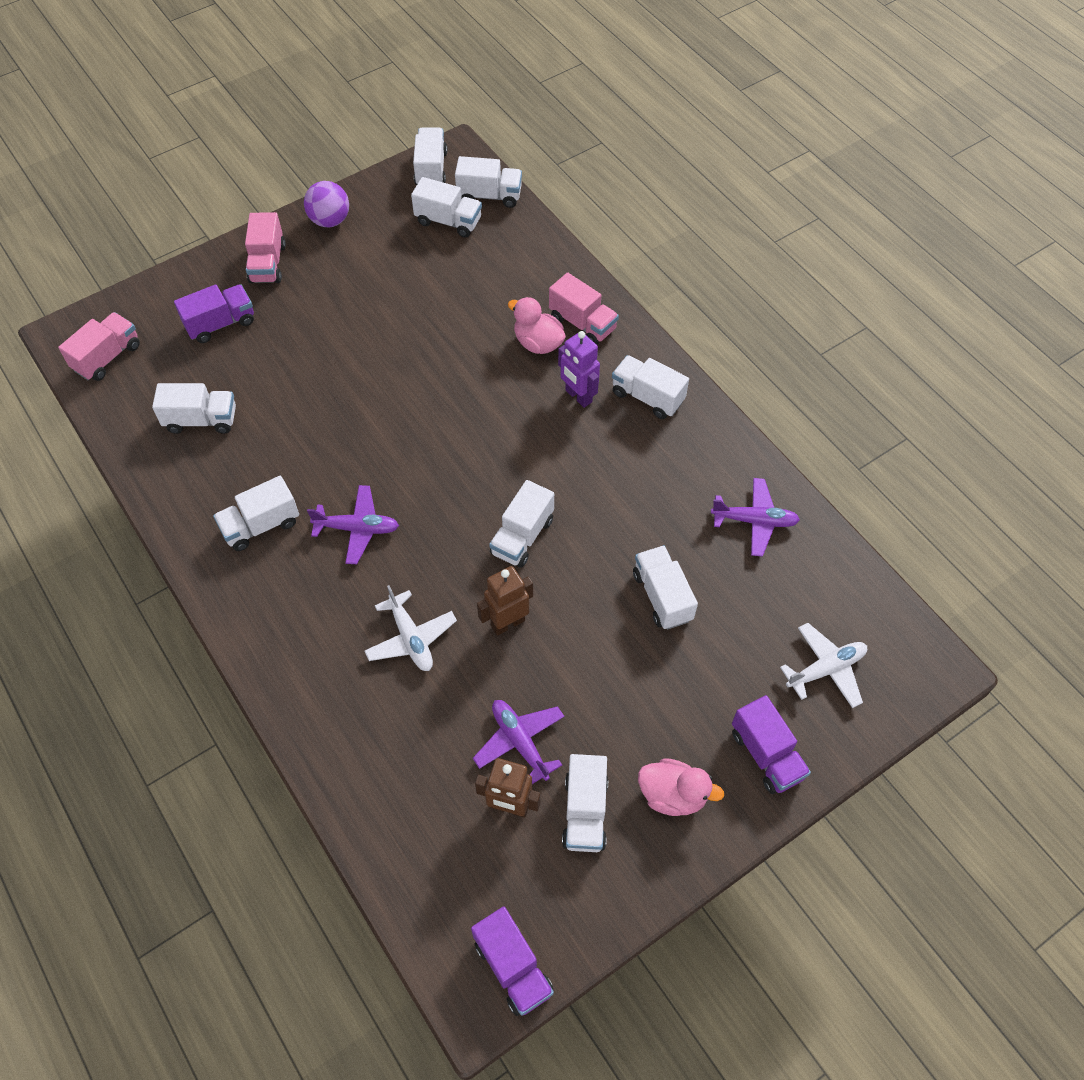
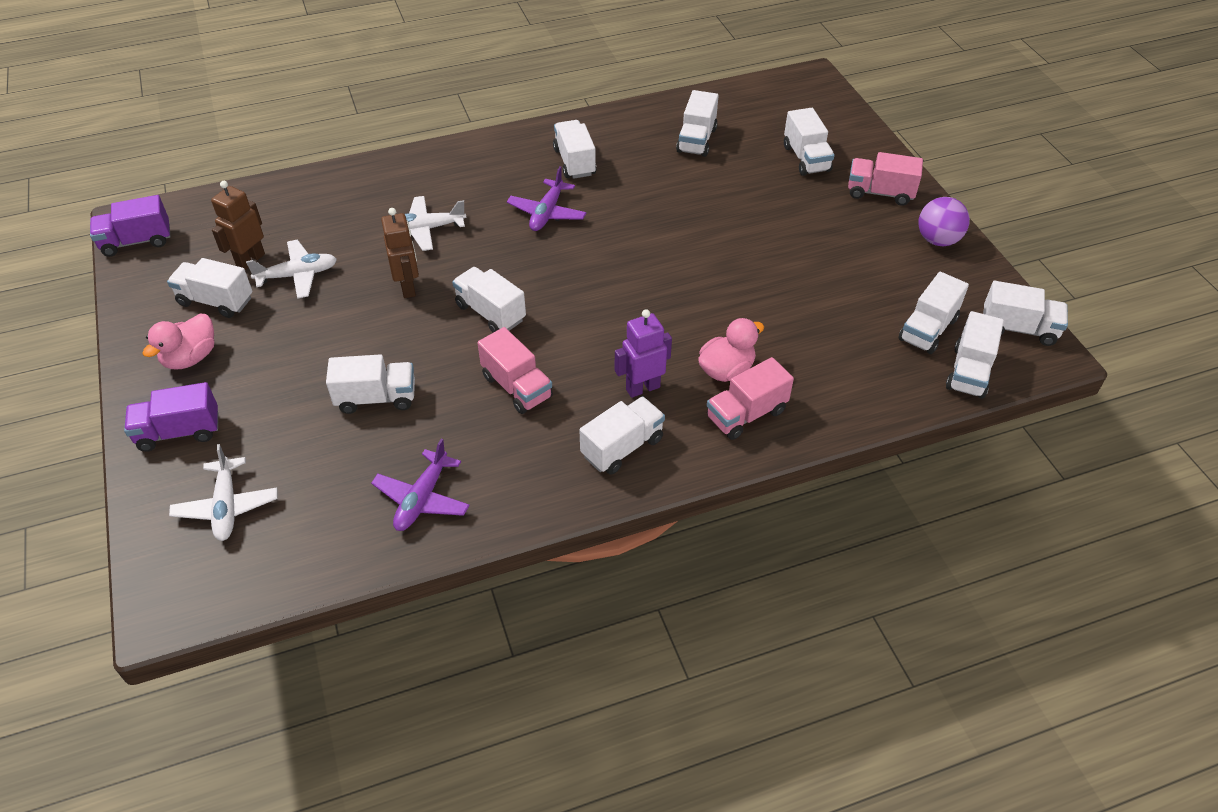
camera: 105 degrees right, 10 degrees down
(107, 357) = (781, 97): pink truck -> pink truck (517, 387)
(220, 324) = (806, 158): purple truck -> white truck
(520, 742) = (297, 275): purple plane -> white plane

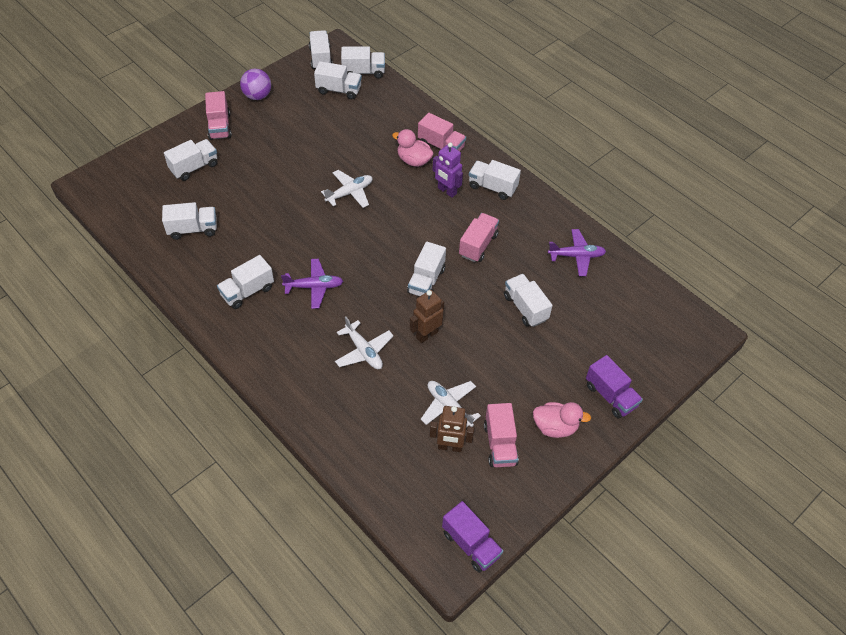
camera: 115 degrees left, 5 degrees up
(216, 301) = (500, 444): white truck -> pink truck
(227, 506) = (638, 340): white plane -> white plane (349, 193)

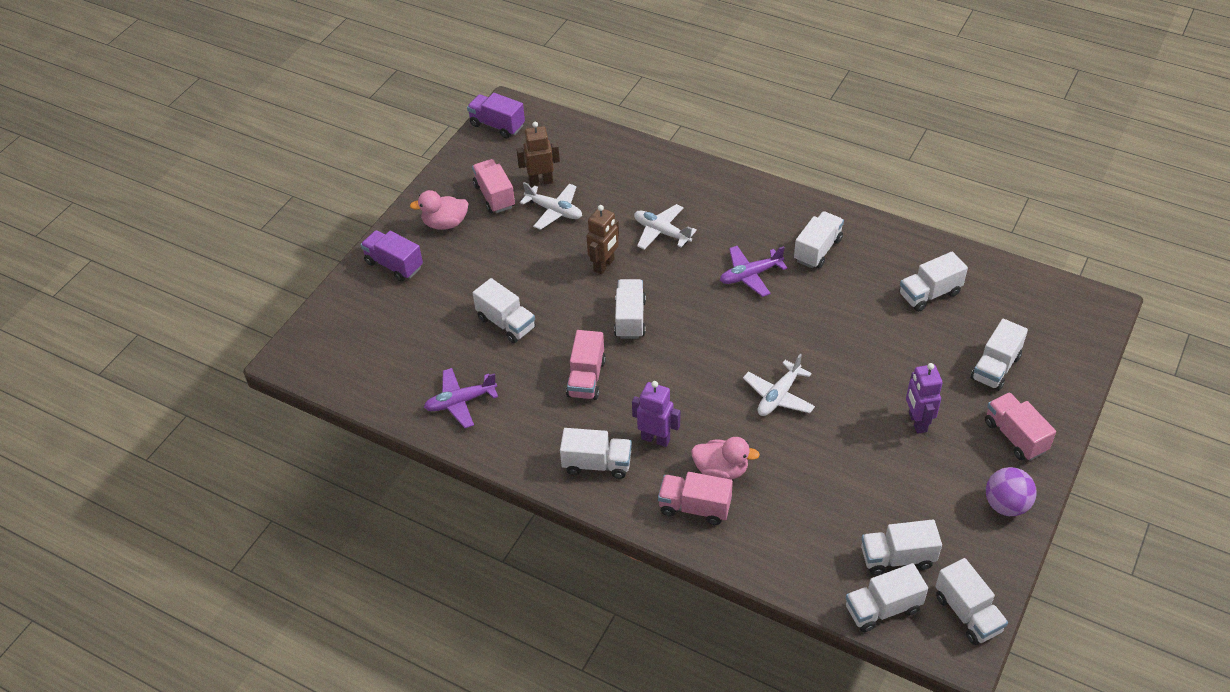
camera: 165 degrees right, 5 degrees down
(272, 151) = (917, 422): none -> purple robot

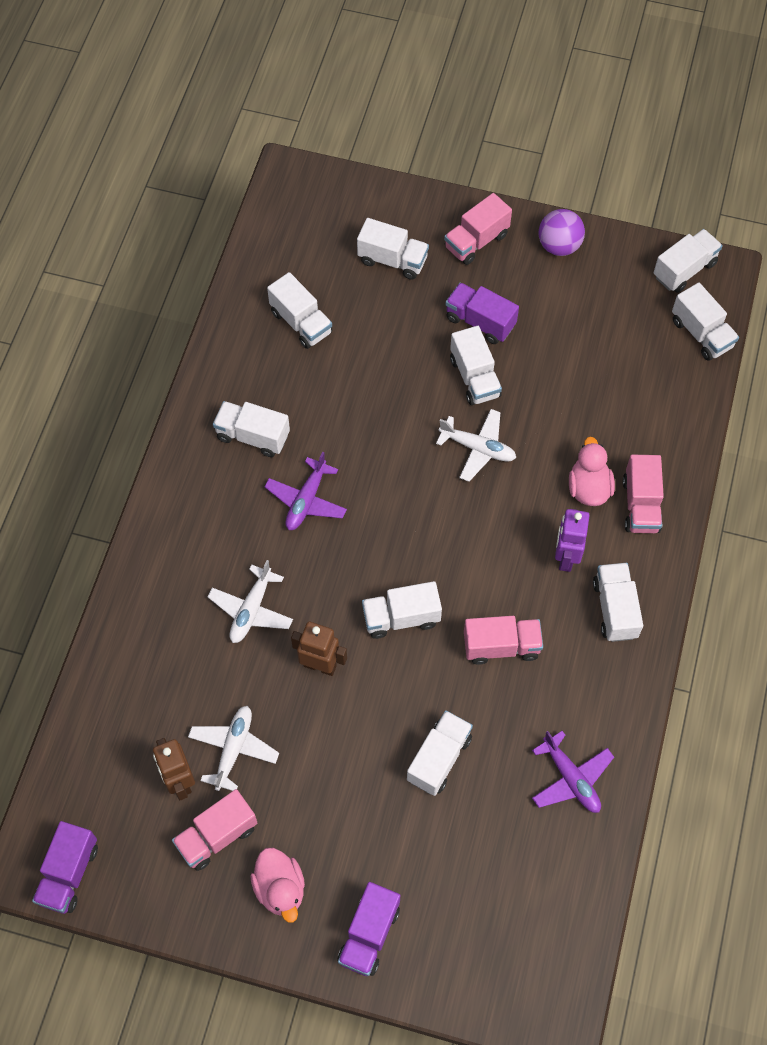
camera: 105 degrees left, 15 degrees up
(750, 275) = (306, 500): purple plane -> purple plane turned 60 degrees clockwise
(897, 558) = (644, 326): white truck -> white truck (475, 377)
(917, 422) = (480, 322): purple robot -> purple truck

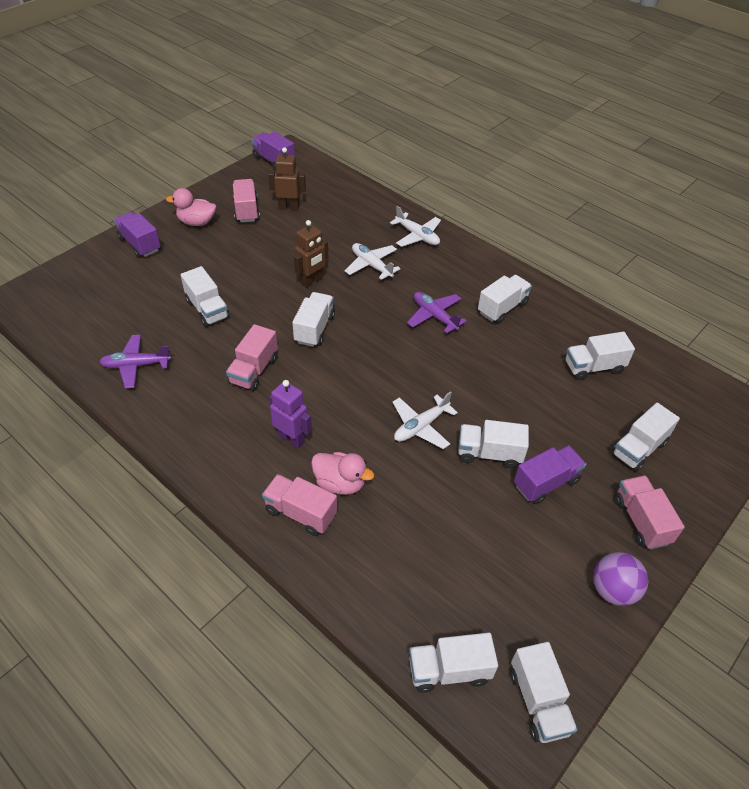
camera: 115 degrees right, 15 degrees down
(233, 749) = (289, 231): white plane -> white plane (417, 236)
(615, 609) = (228, 449): white truck -> none

